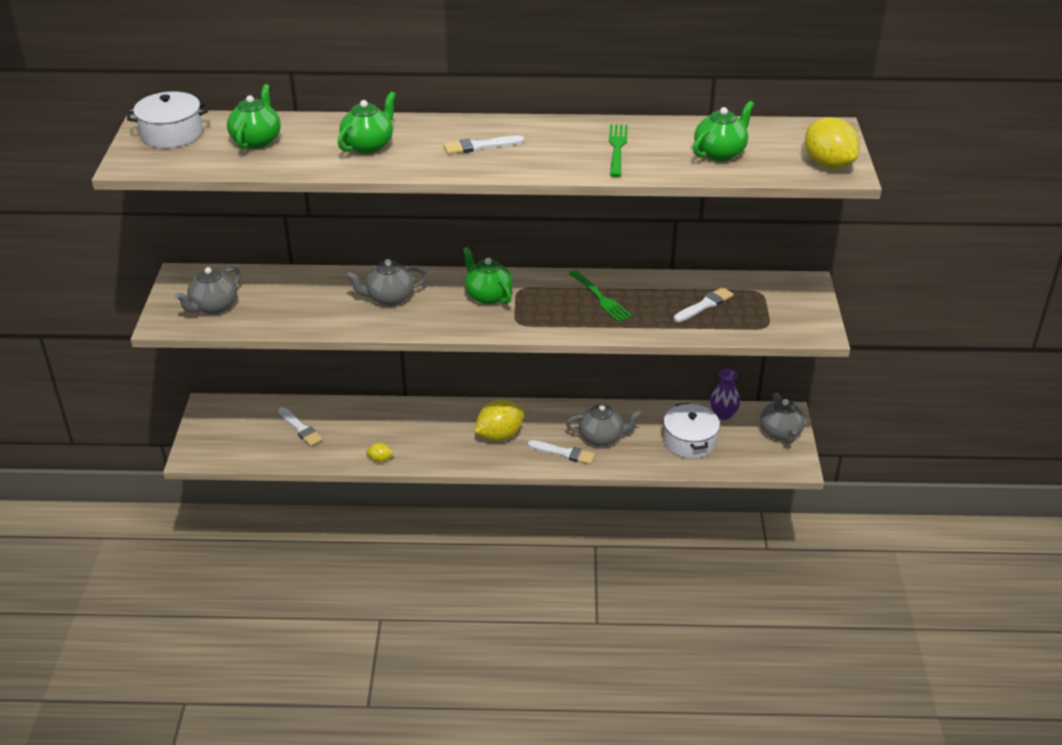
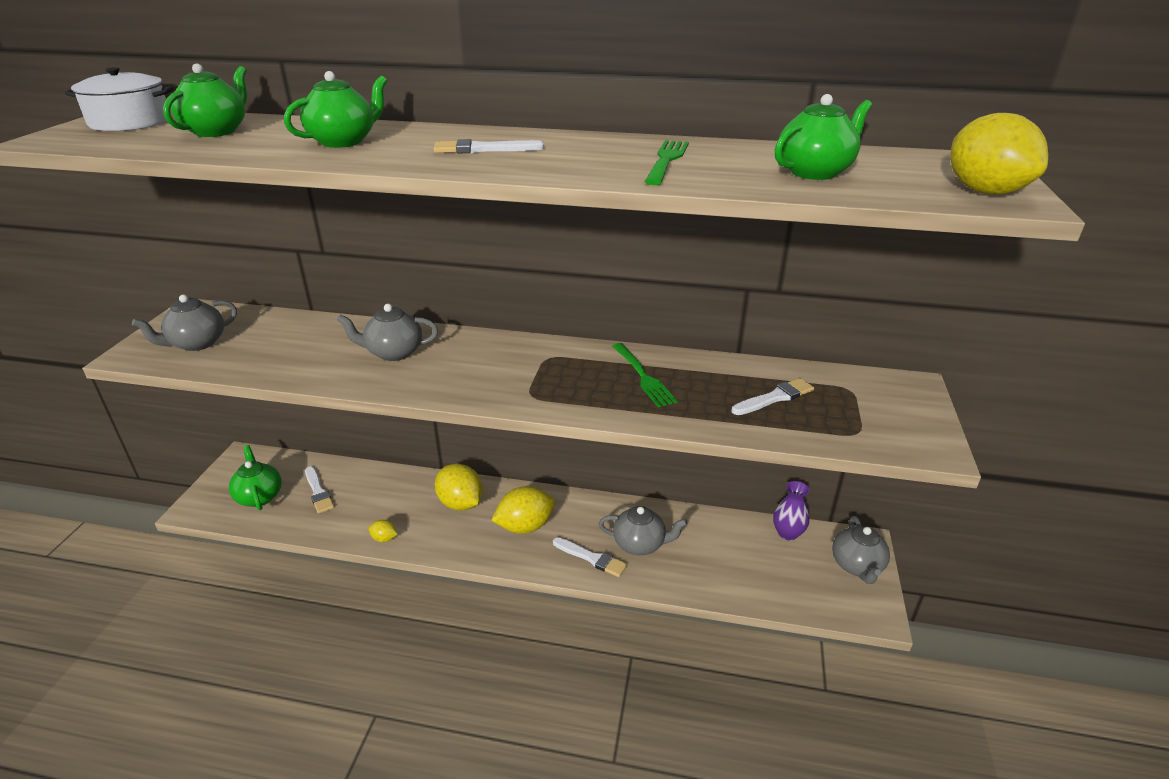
camera: 10 degrees right, 5 degrees down
(435, 423) = (460, 503): none -> yellow lemon
(488, 295) = (508, 361): green teapot -> green teapot (259, 496)
(689, 441) = (743, 562): white pot -> none

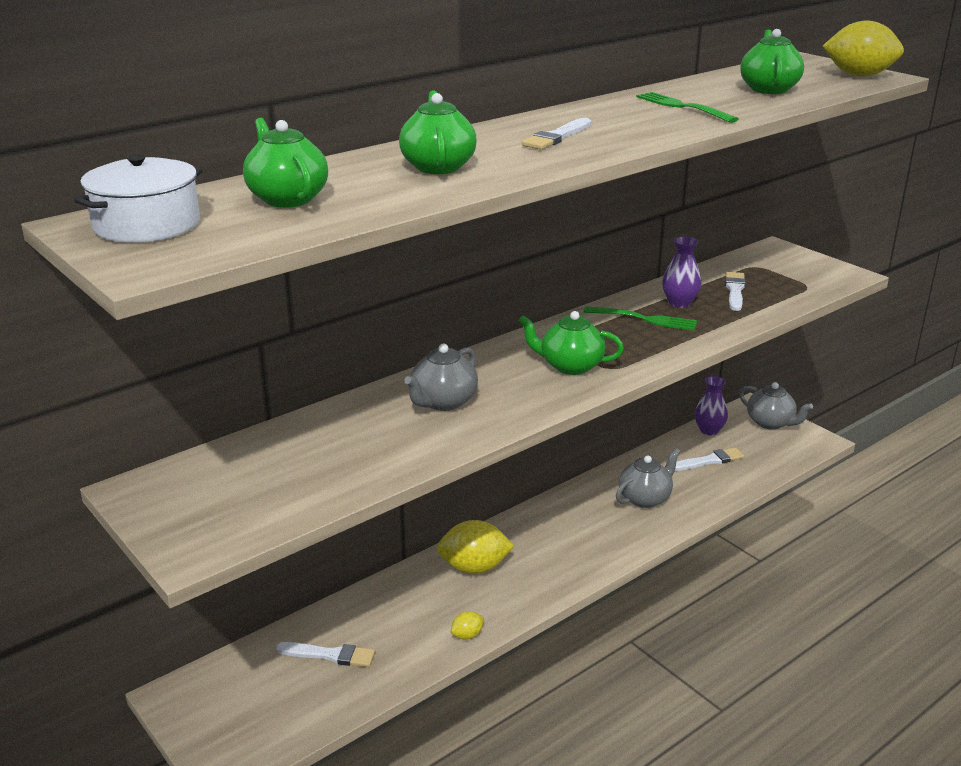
camera: 50 degrees left, 5 degrees down
(197, 343) = (237, 503): grey teapot -> none
(259, 496) = (276, 703): green teapot -> green teapot (570, 366)
(525, 526) = (553, 545): yellow lemon -> none
(592, 558) = (634, 529): white brush -> white brush (710, 460)
(701, 380) = (679, 303): none -> purple vase

